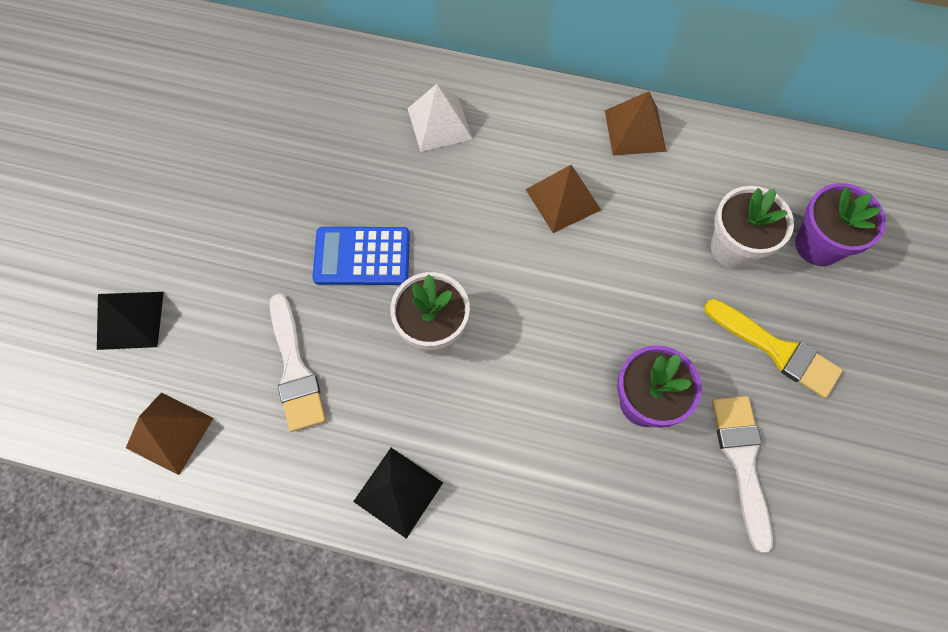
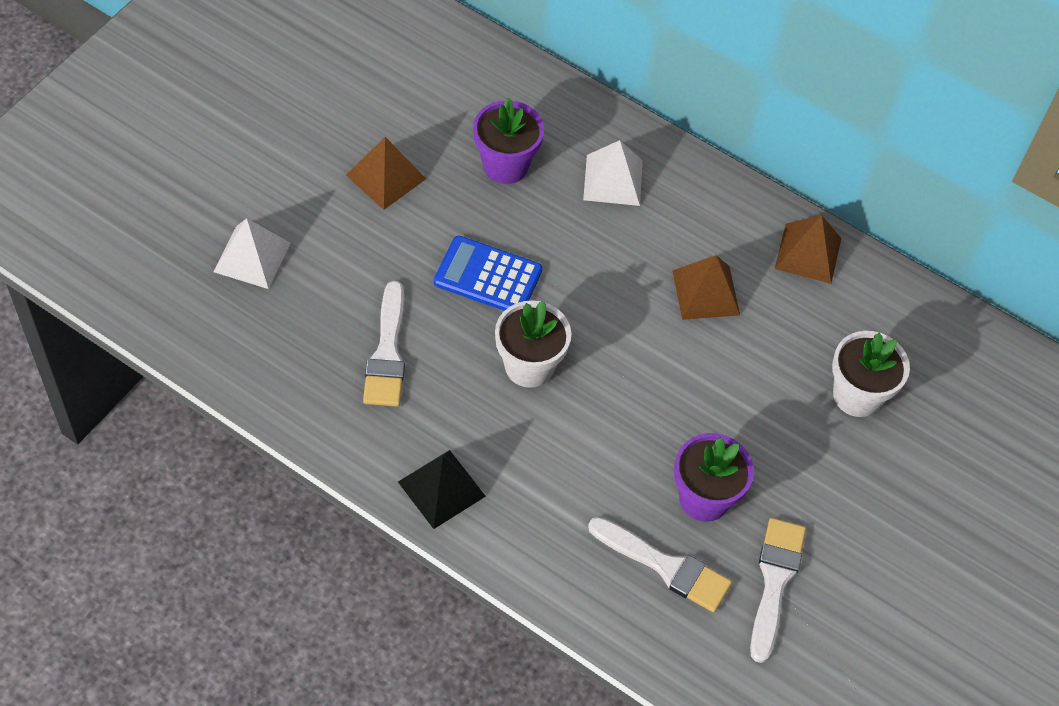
camera: 15 degrees right, 10 degrees down
(130, 320) = (252, 257): black pyramid -> white pyramid
(170, 432) = (254, 365): brown pyramid -> brown pyramid (386, 177)
(638, 487) = (665, 566): none -> white brush
(776, 350) = (855, 500): yellow brush -> none
(818, 245) = (945, 423): purple flower pot -> purple flower pot (505, 165)

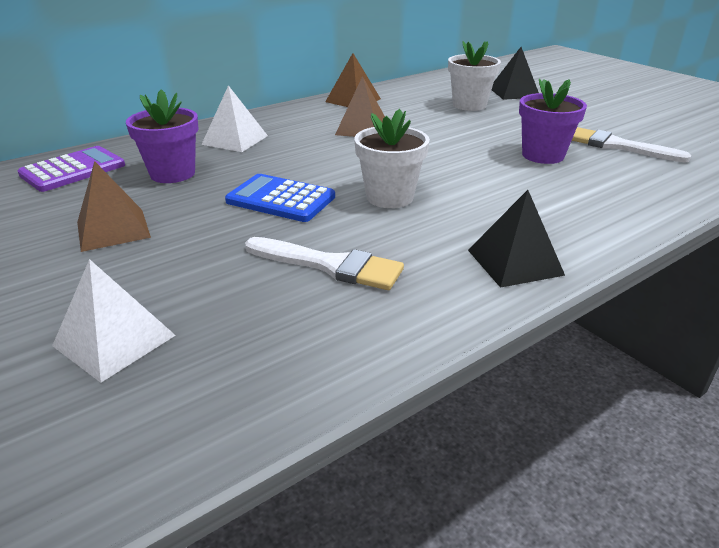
camera: 65 degrees left, 25 degrees down
(480, 82) = (73, 170): none -> purple calculator
(488, 276) = (281, 199): blue calculator -> blue calculator turned 75 degrees clockwise
(665, 566) = (606, 177): white brush -> none
(948, 446) = (514, 92): none -> black pyramid

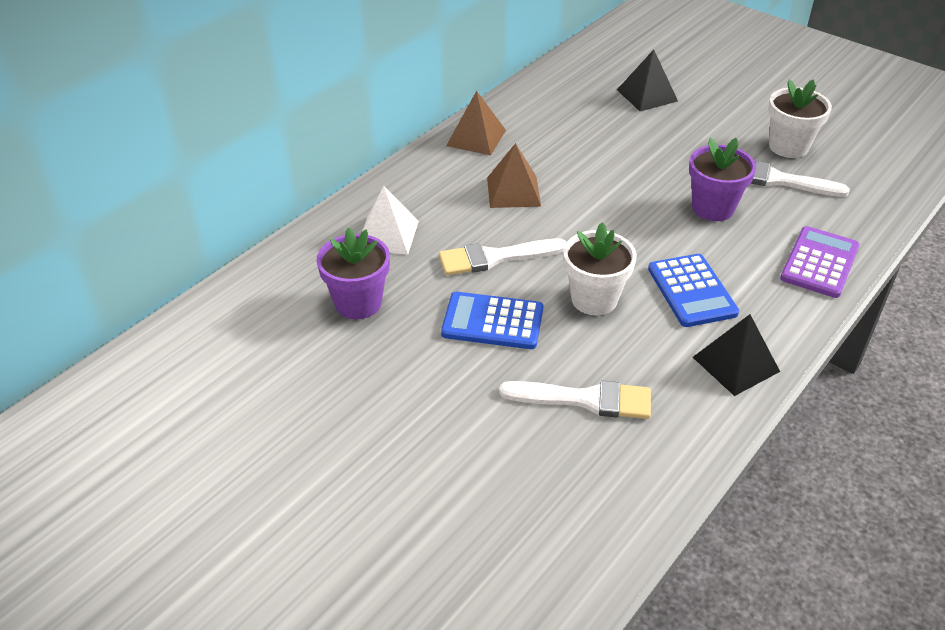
camera: 15 degrees left, 10 degrees up
(73, 170) = (246, 316): purple calculator -> purple calculator (819, 263)
(113, 229) = (358, 394): brown pyramid -> none
(114, 340) = (458, 518): white pyramid -> none
(316, 162) = (495, 257): none -> white brush
(469, 105) = (608, 128): white flower pot -> white flower pot (788, 147)
(493, 204) = (691, 291): none -> blue calculator

